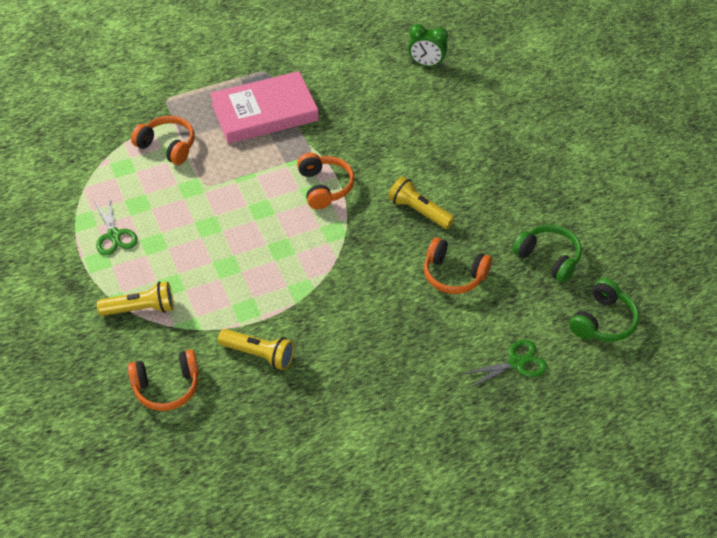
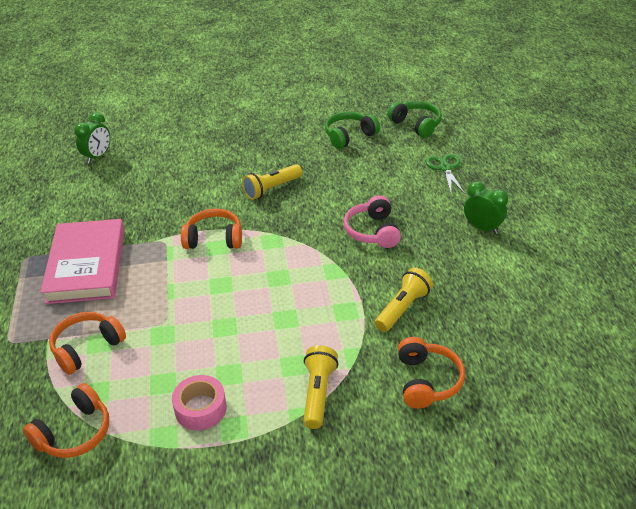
camera: 75 degrees left, 10 degrees down
(114, 235) = (200, 408): green scissors -> pink tape
(372, 311) = (372, 231): none -> pink headphones
(408, 412) = (482, 228): none -> green clock
(453, 275) = (349, 182): orange headphones -> orange headphones (74, 433)

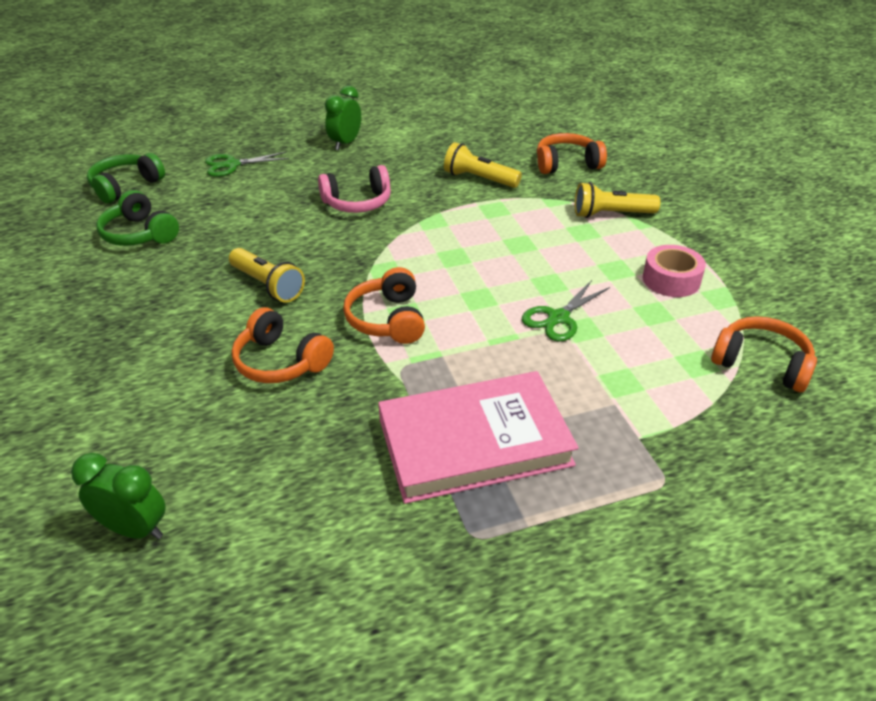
camera: 100 degrees left, 0 degrees up
(87, 348) = (635, 391): orange headphones -> orange headphones (280, 362)
(180, 324) = (558, 318): none -> green scissors

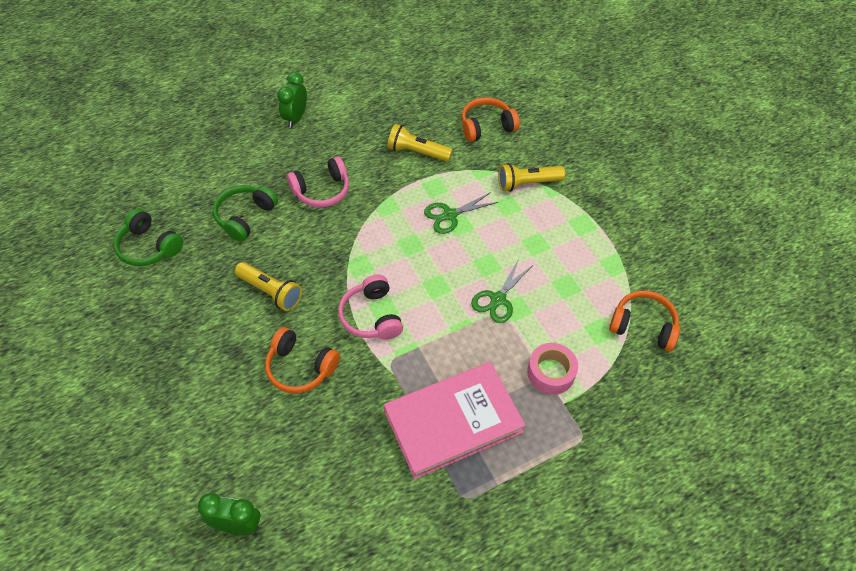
camera: 10 degrees left, 15 degrees up
(126, 186) = (117, 191): green headphones -> green headphones (245, 217)
(232, 165) = (203, 155): green scissors -> green scissors (450, 215)
(387, 319) = (371, 316): orange headphones -> pink headphones
(671, 280) = (577, 250): pink tape -> pink tape (551, 373)

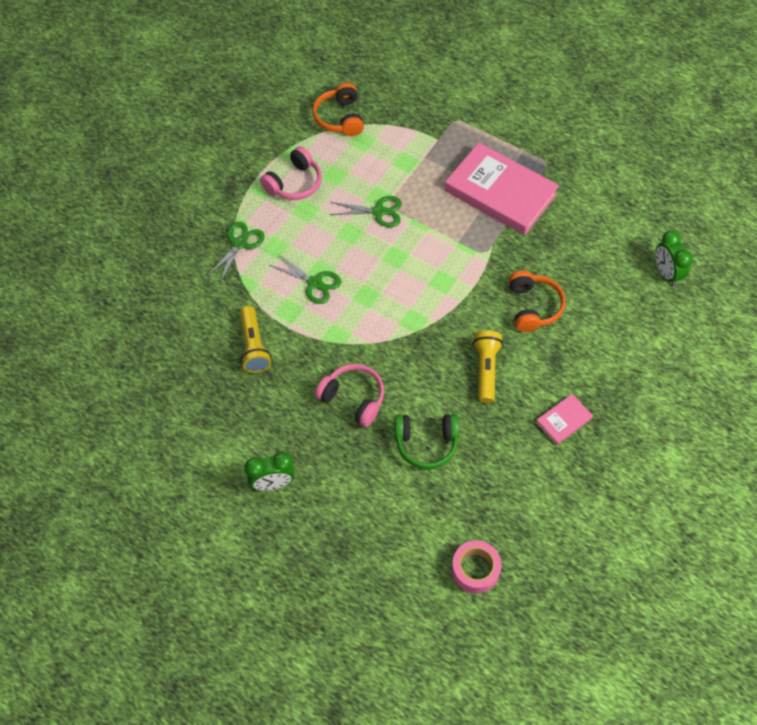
camera: 120 degrees left, 5 degrees up
(149, 247) = (515, 501): green headphones -> none
(177, 321) = (563, 420): none -> pink book
(371, 316) = (455, 285): pink headphones -> pink headphones (294, 183)
(486, 126) = (183, 306): orange headphones -> none
(527, 183) = (240, 243): yellow flashlight -> green scissors
(551, 373) = (419, 155): pink tape -> pink tape (475, 569)

